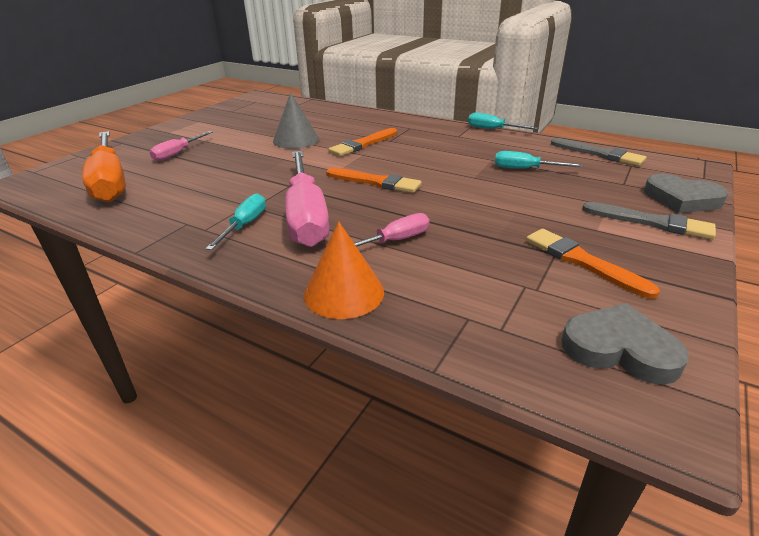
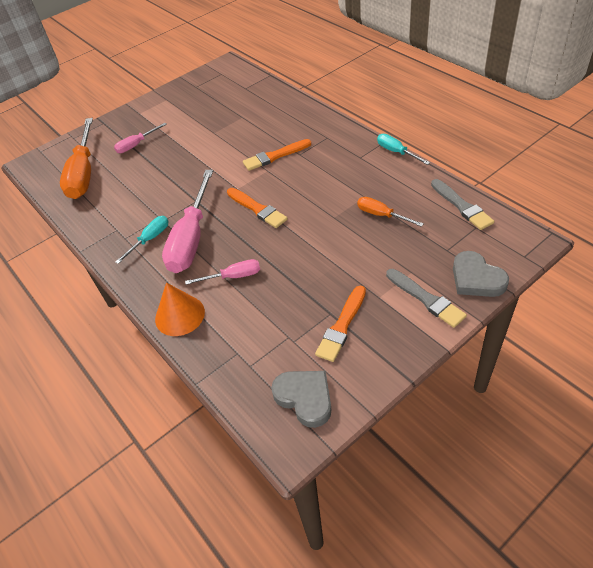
camera: 25 degrees right, 15 degrees up
(296, 140) = (227, 141): grey cone -> none
(525, 169) = (381, 215): turquoise screwdriver -> orange screwdriver
(583, 262) = (342, 326): orange brush -> orange brush turned 135 degrees counterclockwise

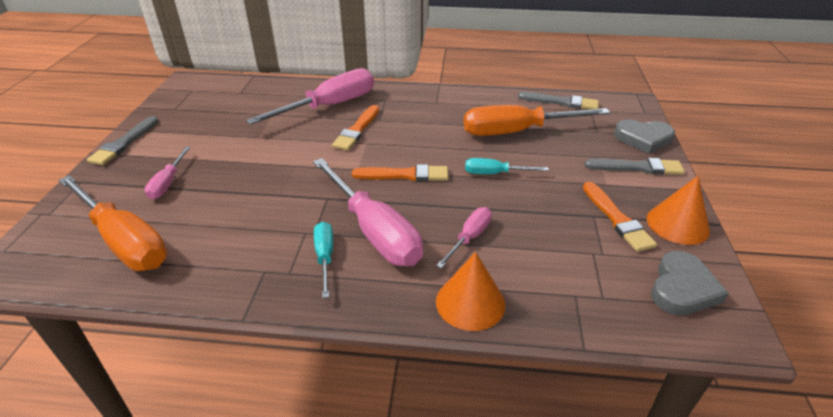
camera: 50 degrees left, 10 degrees down
(146, 103) = (124, 143): none -> grey brush
(283, 126) = (329, 106): none -> pink screwdriver
(305, 398) = (682, 288): grey heart -> grey heart turned 120 degrees clockwise
(378, 359) = (677, 224): none -> orange cone
(381, 215) = (517, 131): orange screwdriver -> orange screwdriver, size x2.01
(396, 152) = (460, 88): turquoise screwdriver -> turquoise screwdriver (495, 173)

